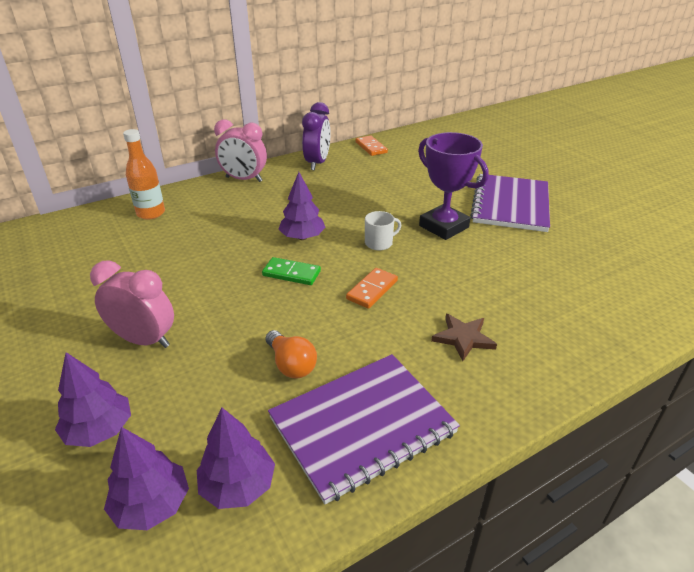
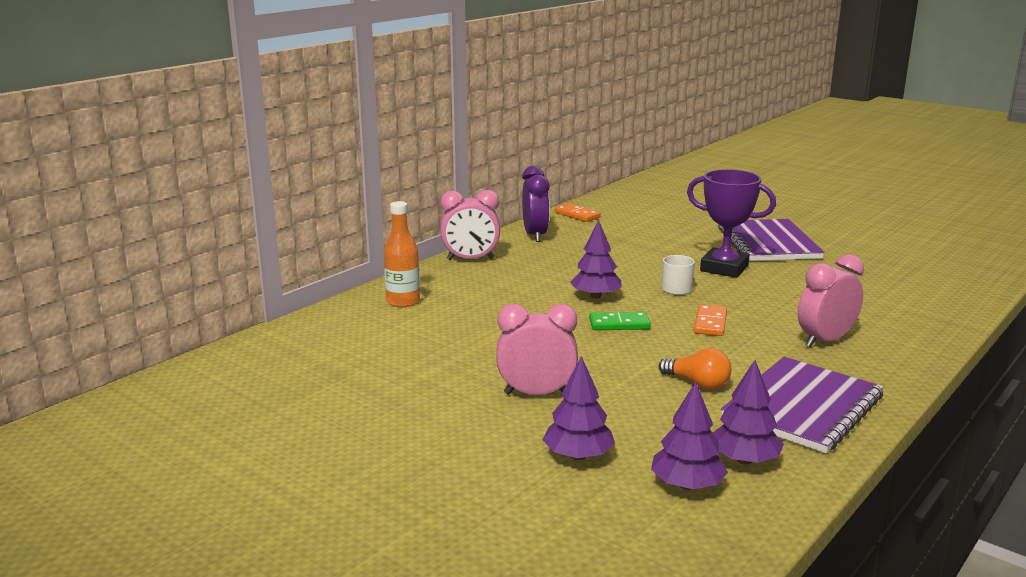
camera: 20 degrees left, 15 degrees down
(463, 338) = (825, 341): brown star -> pink clock

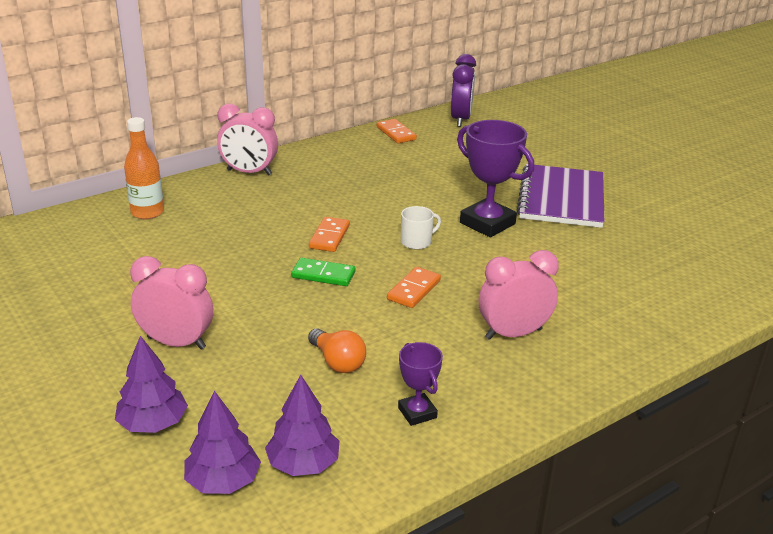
camera: 15 degrees right, 10 degrees up
(535, 235) = (334, 152): purple clock -> purple clock (460, 119)
(595, 296) = (329, 237): purple tree -> orange domino
(803, 407) = (417, 413): purple notebook -> purple trophy

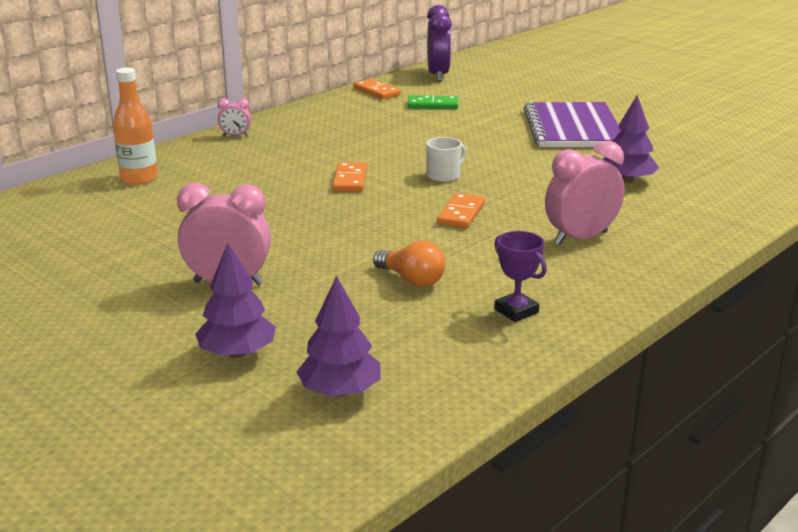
camera: 10 degrees left, 5 degrees down
(249, 172) = (235, 136): pink clock -> pink clock, size x0.50
(303, 464) = (419, 366): purple tree -> purple tree (627, 180)
(323, 275) = (359, 211): green domino -> green domino (433, 105)
(487, 223) = (508, 154): purple trophy -> none

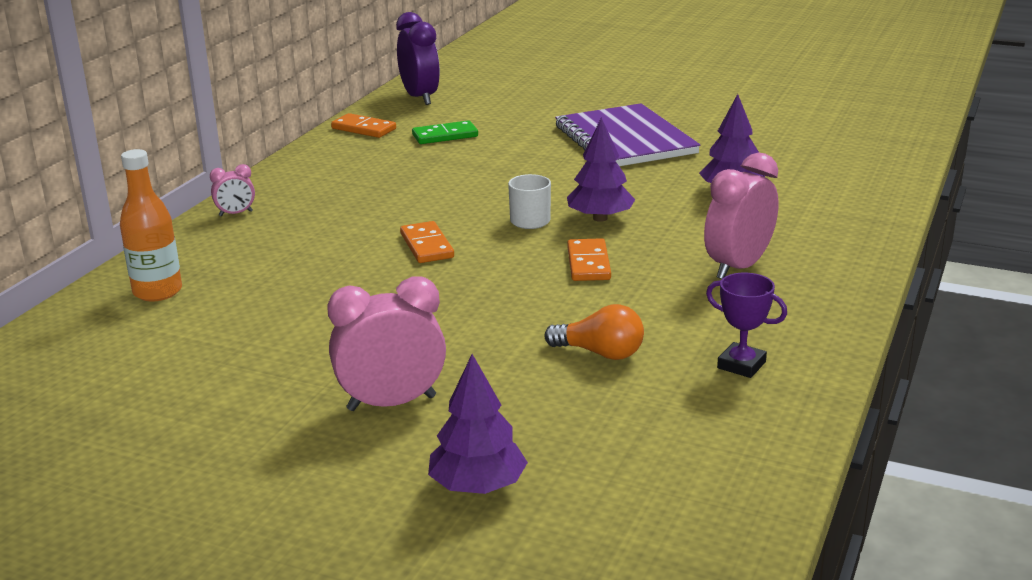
camera: 20 degrees left, 0 degrees up
(340, 391) = (634, 503): purple tree -> purple tree (600, 218)

